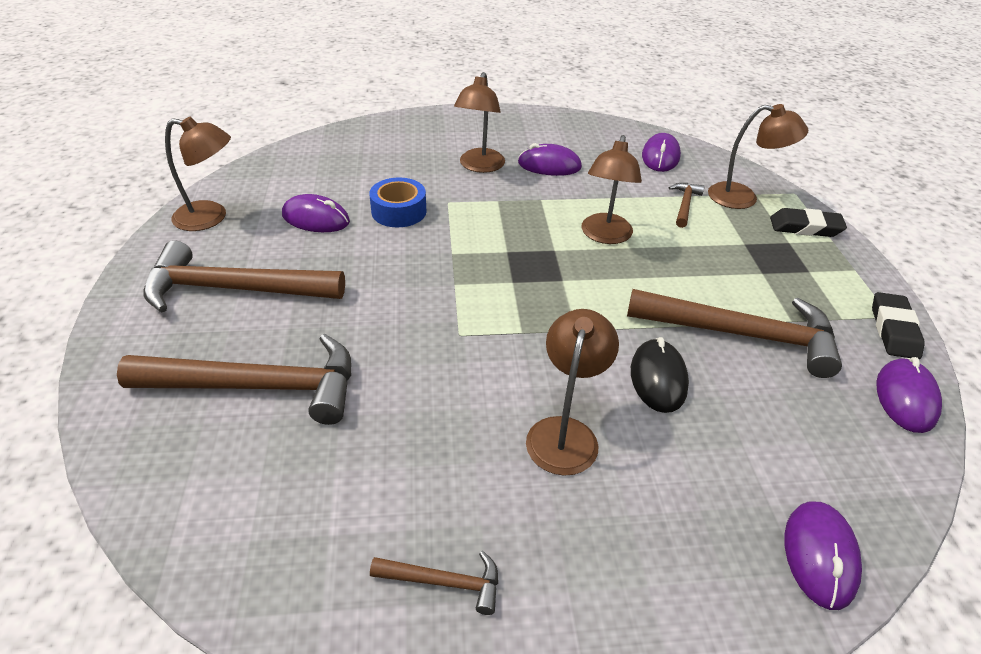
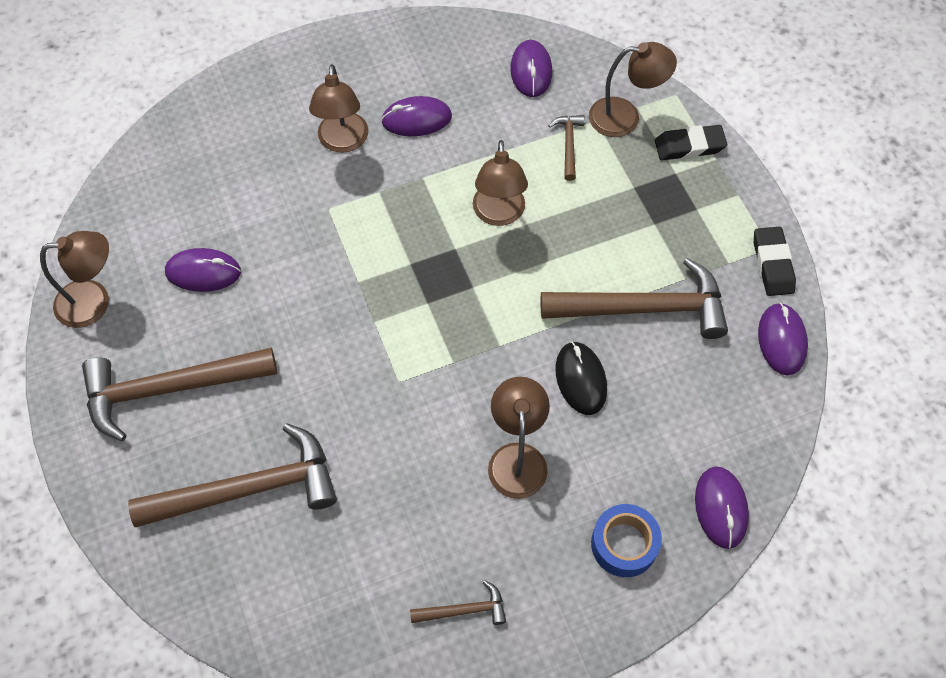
camera: 15 degrees left, 20 degrees up
(399, 211) = (283, 237): blue tape -> blue tape (624, 544)

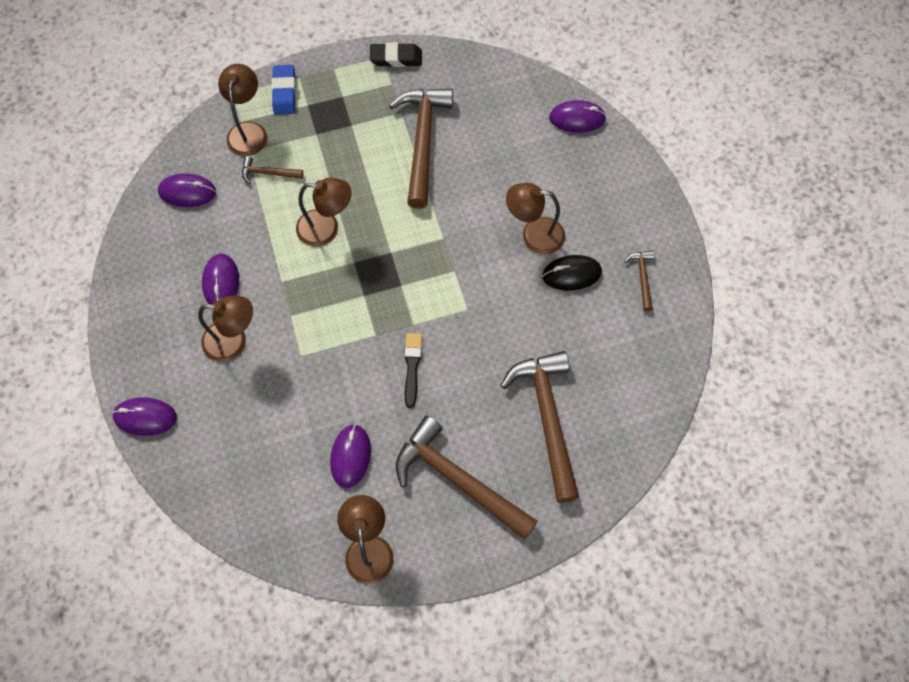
camera: 85 degrees left, 5 degrees up
(170, 389) = (458, 480): brown hammer -> brown hammer turned 135 degrees clockwise
(317, 325) = (412, 367): none -> black brush
(580, 379) = (476, 188): black mouse -> black mouse (571, 274)
(624, 544) = (599, 177): blue tape -> none
(689, 146) = (284, 92): black eraser -> blue eraser
(781, 340) = (457, 63): purple mouse -> purple mouse (145, 417)

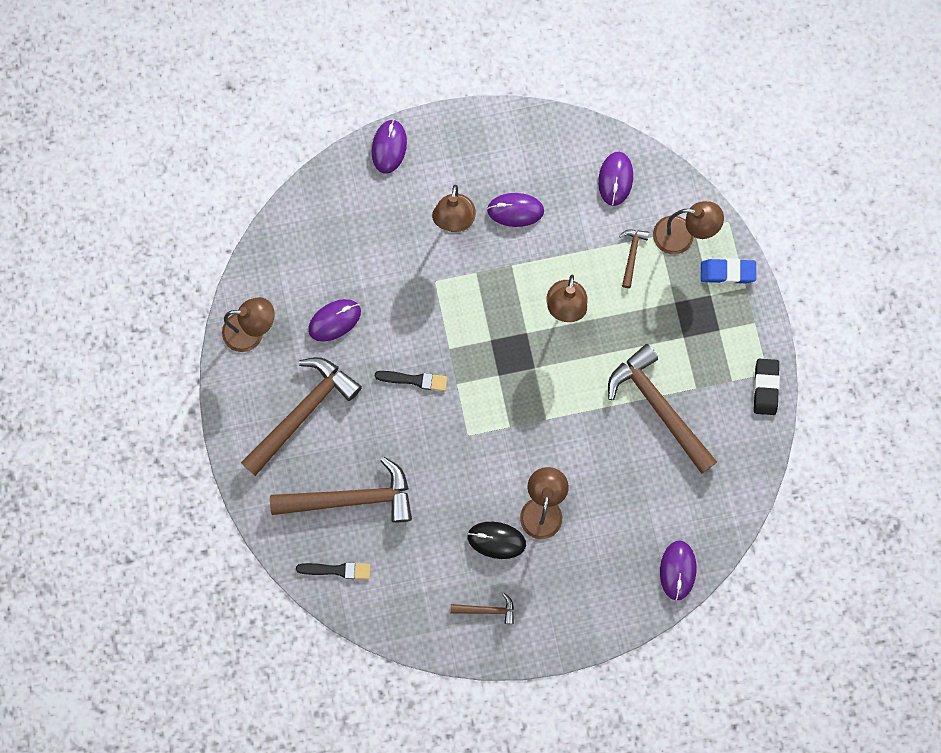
camera: 95 degrees right, 10 degrees up
(350, 456) = (334, 320): purple mouse -> purple mouse turned 45 degrees counterclockwise
(422, 142) = (658, 407): brown hammer -> brown hammer turned 135 degrees counterclockwise
(571, 274) = (496, 540): black mouse -> black mouse turned 75 degrees counterclockwise
(626, 426) = (336, 570): none -> black brush

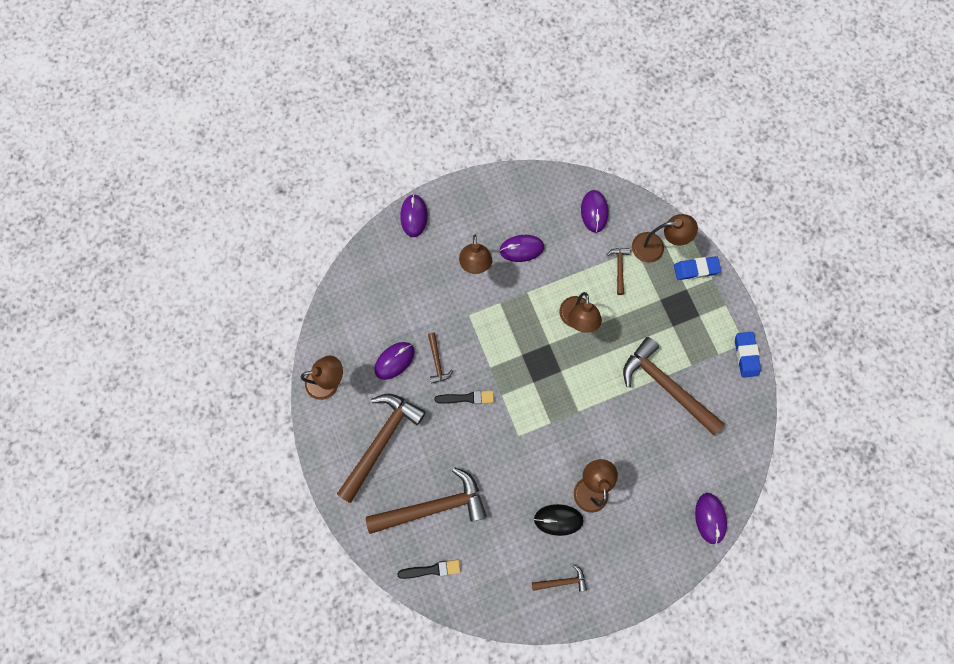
camera: 10 degrees left, 0 degrees up
(386, 330) = (437, 361): none -> brown hammer
(765, 387) = (745, 355): black eraser -> blue eraser

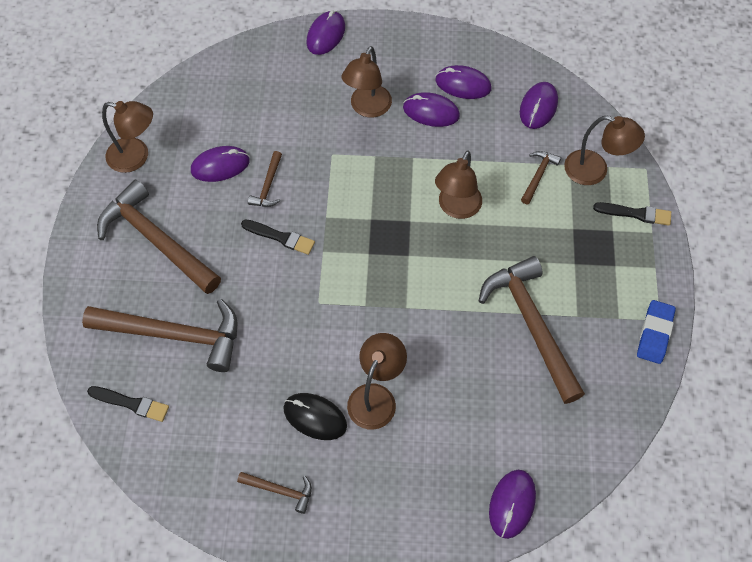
camera: 25 degrees right, 15 degrees down
(381, 441) = (156, 240): brown hammer -> brown hammer turned 105 degrees counterclockwise
(533, 216) = (463, 84): none -> purple mouse
(695, 269) = (635, 214): blue eraser -> black brush

